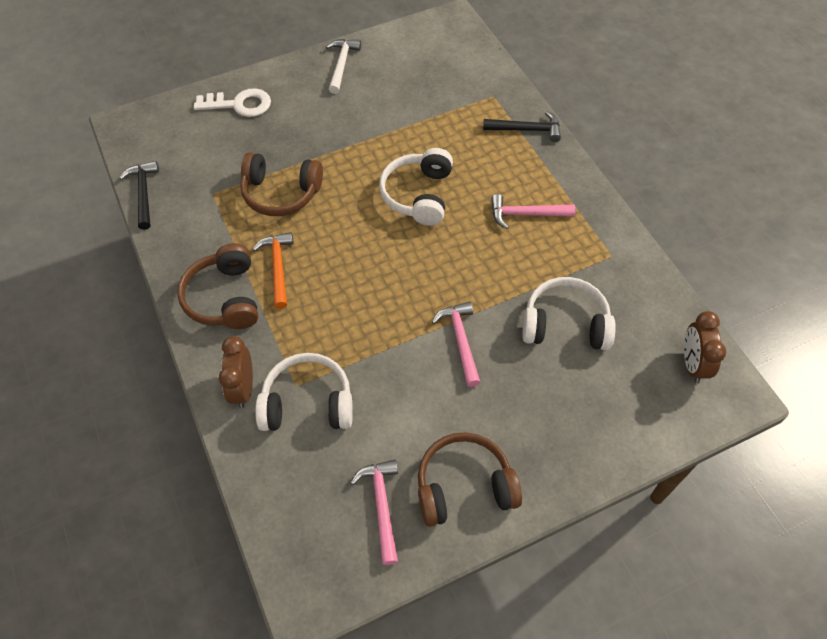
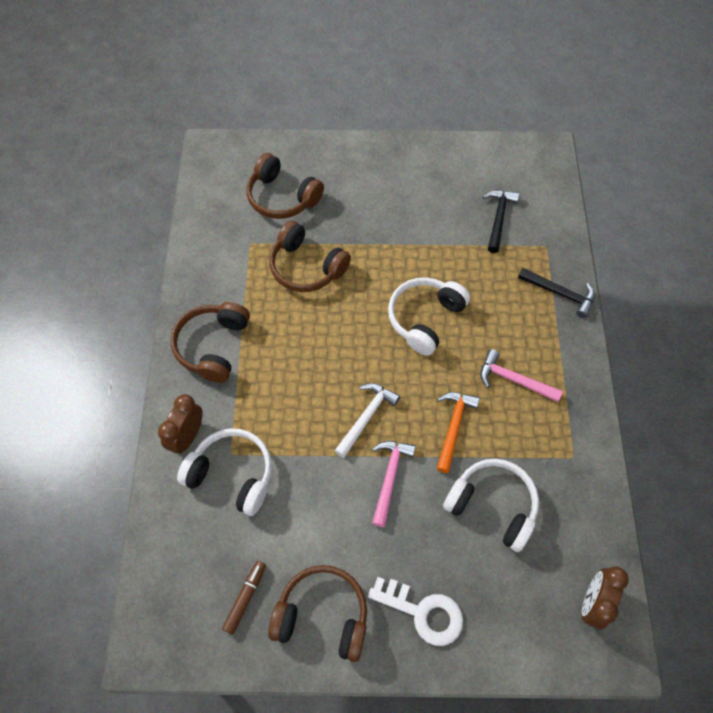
camera: 25 degrees right, 5 degrees up
(143, 193) = (195, 220): black hammer -> black hammer (498, 218)
(223, 142) = (282, 197): none -> brown headphones
(239, 104) = (313, 166): white key -> white key (423, 612)
(278, 267) = (269, 337): orange hammer -> orange hammer (453, 427)
(341, 65) = (421, 160): white hammer -> white hammer (366, 417)
(381, 506) = (245, 598): pink hammer -> brown marker

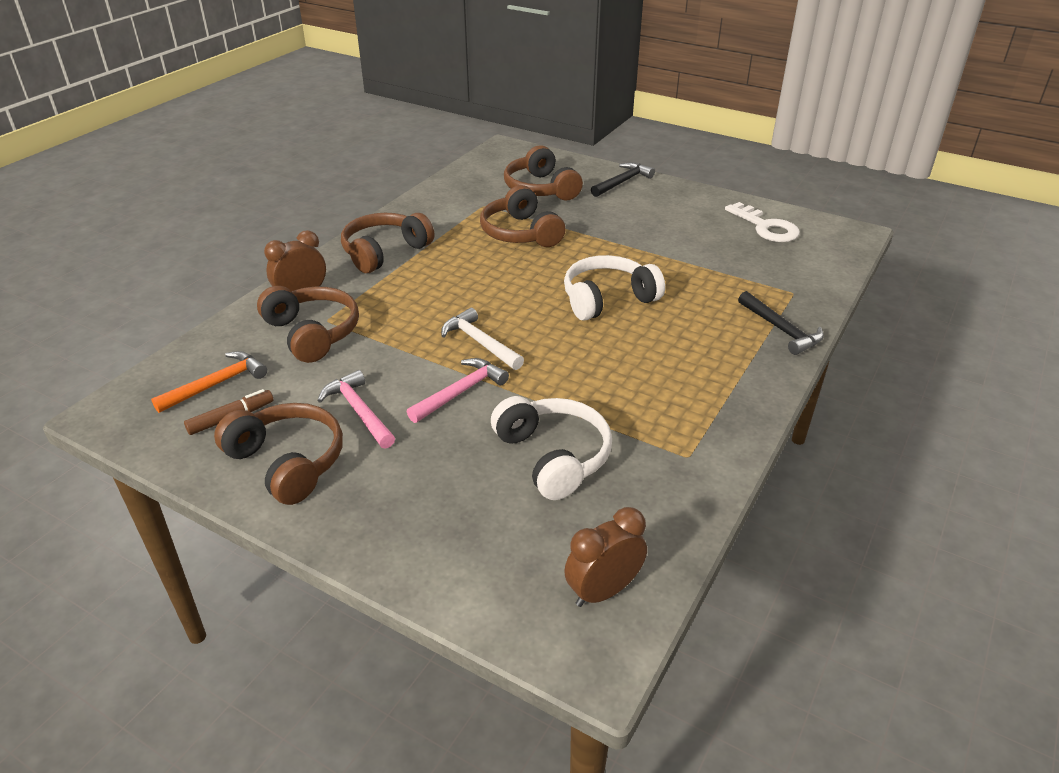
camera: 30 degrees right, 25 degrees down
(232, 475) = (312, 333): white headphones -> brown headphones
(366, 417) = (480, 342): white hammer -> white hammer turned 105 degrees counterclockwise
(423, 612) = (392, 507): white key -> white key (766, 227)
(453, 427) = (565, 382): orange hammer -> orange hammer (216, 384)
(498, 218) = (753, 260): black hammer -> black hammer (622, 182)
(513, 380) = (668, 372): pink hammer -> pink hammer (358, 411)

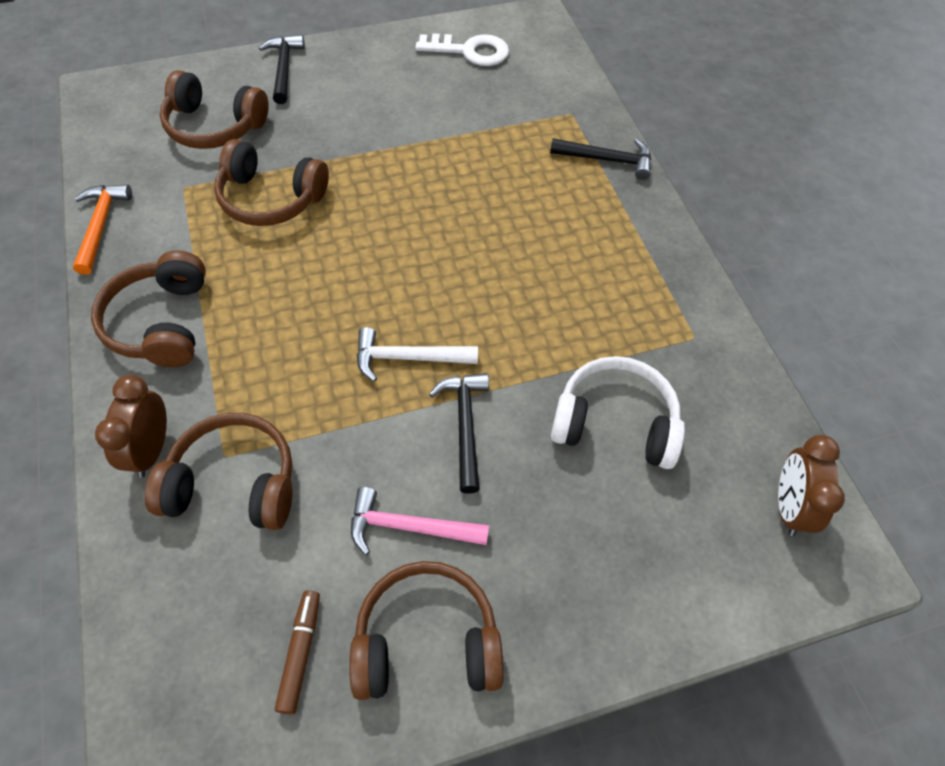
camera: 50 degrees left, 20 degrees up
(216, 384) = (223, 633): orange hammer -> orange hammer (100, 225)
(460, 392) = (464, 425): pink hammer -> black hammer
(608, 299) = (449, 224): white headphones -> none

